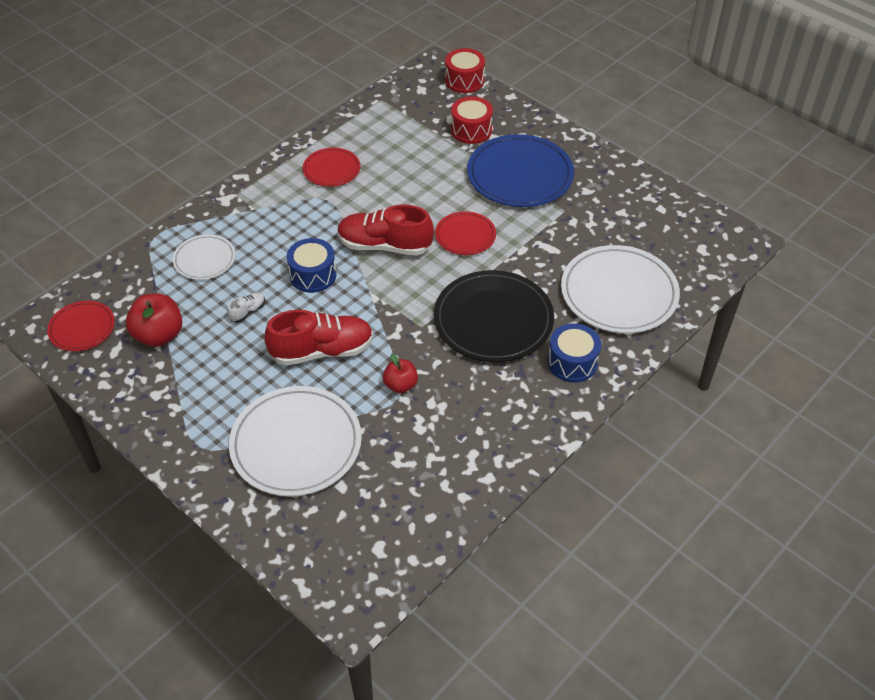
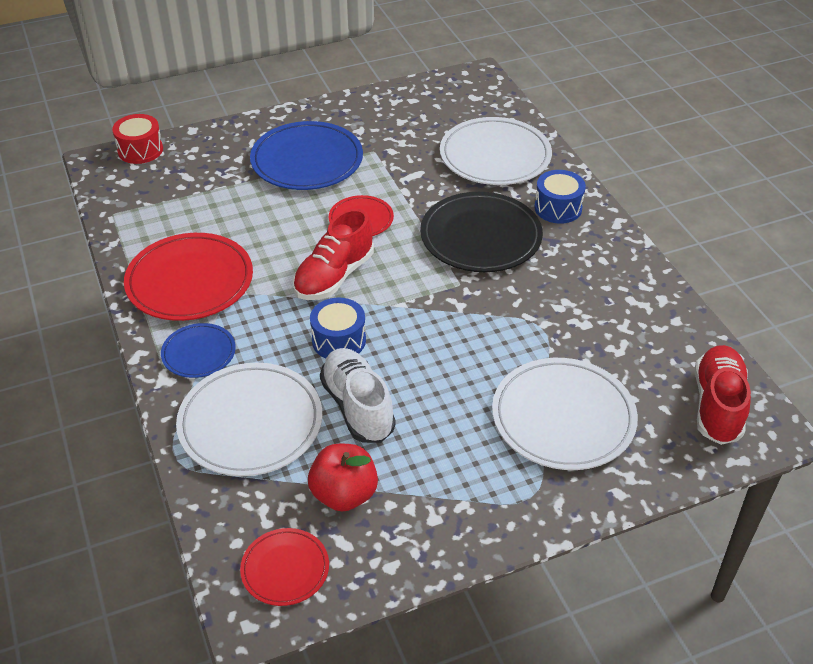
camera: 65 degrees left, 5 degrees down
(204, 259) = (250, 423): white plate -> white plate, size x1.84
(248, 312) = (358, 407): white shoe -> white shoe, size x2.33
(260, 205) = (199, 353): none -> blue plate
(322, 351) = (450, 363): red shoe -> red shoe (717, 406)
(331, 170) = (190, 281): red plate -> red plate, size x1.84
(400, 385) = (526, 321): red apple -> none
(471, 130) = (217, 169): red drum -> none

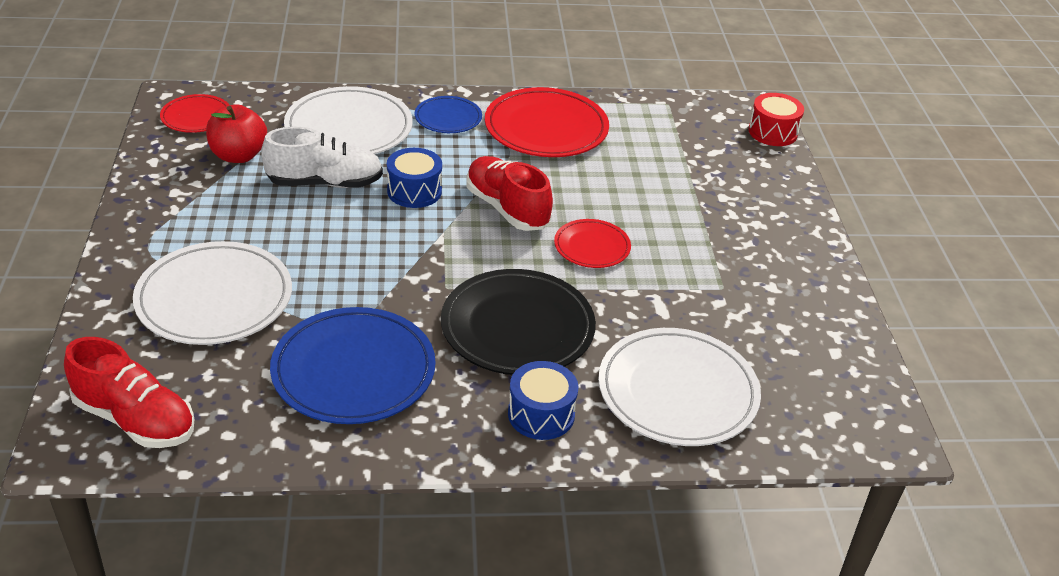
camera: 105 degrees right, 5 degrees down
(307, 160) = (718, 233): blue plate -> blue plate (353, 371)

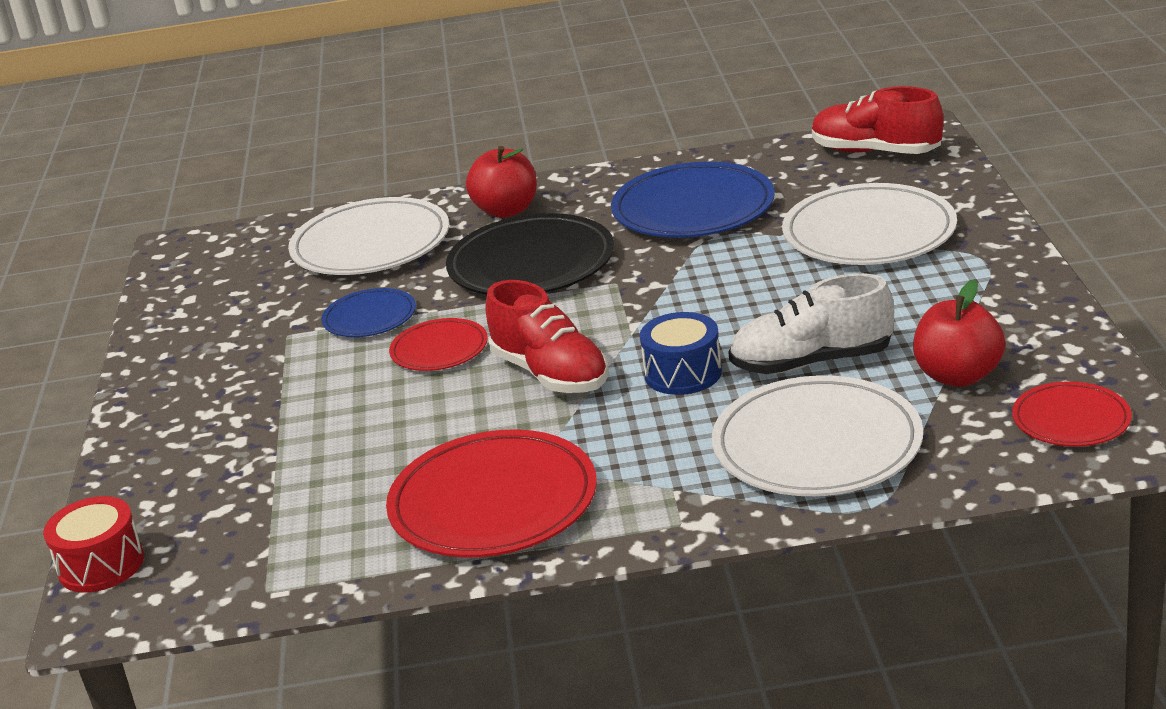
camera: 175 degrees left, 10 degrees down
(448, 118) = (660, 491): blue plate -> blue plate (370, 318)
(541, 414) = (506, 210): blue drum -> red apple

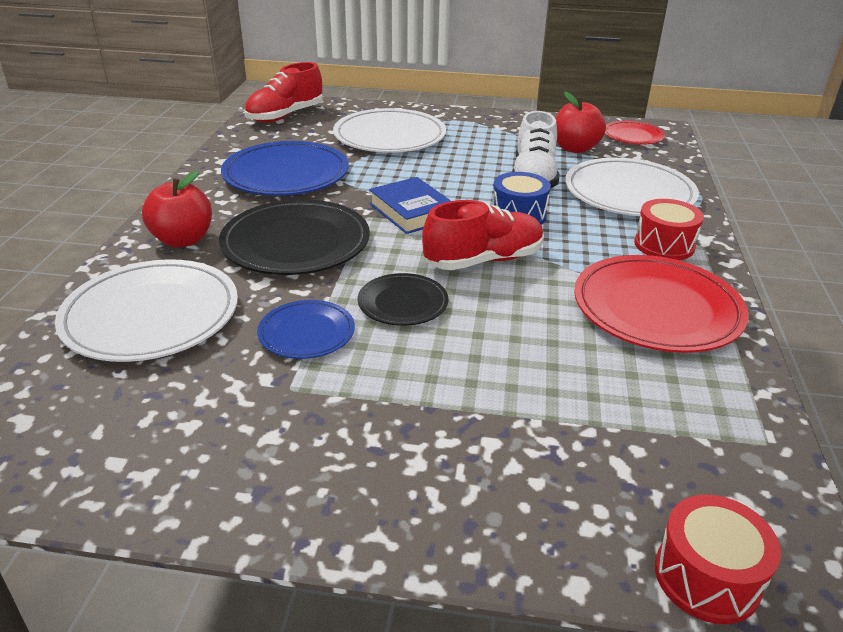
camera: 80 degrees left, 5 degrees up
(439, 349) = (403, 303): red plate -> black plate
(646, 304) = (412, 211): none -> blue book
(663, 492) = (664, 245): none -> red drum

